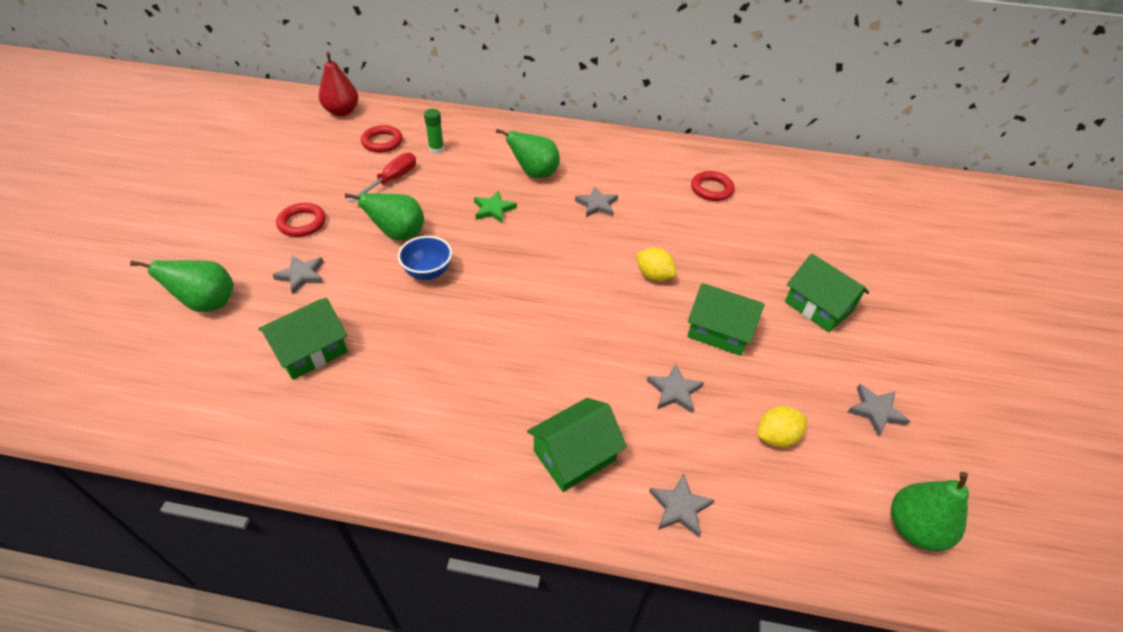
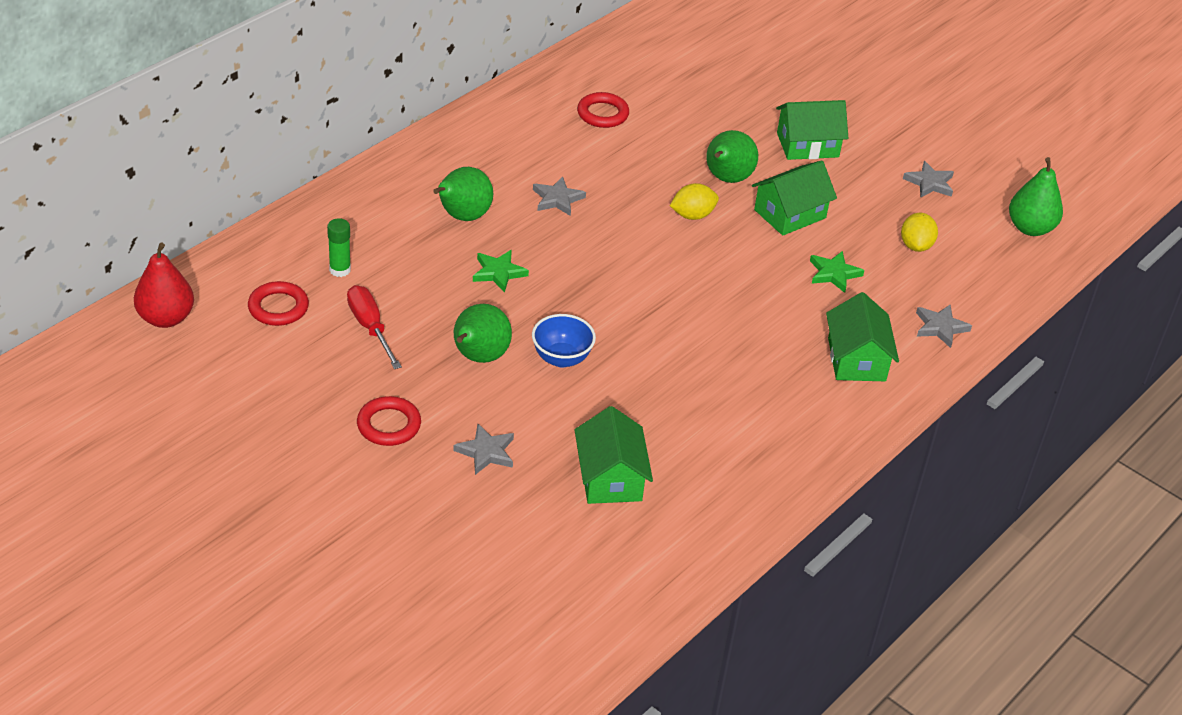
camera: 60 degrees left, 5 degrees down
(208, 303) = (472, 536): green pear -> green pear (726, 179)
(674, 391) = (834, 273): grey star -> green star

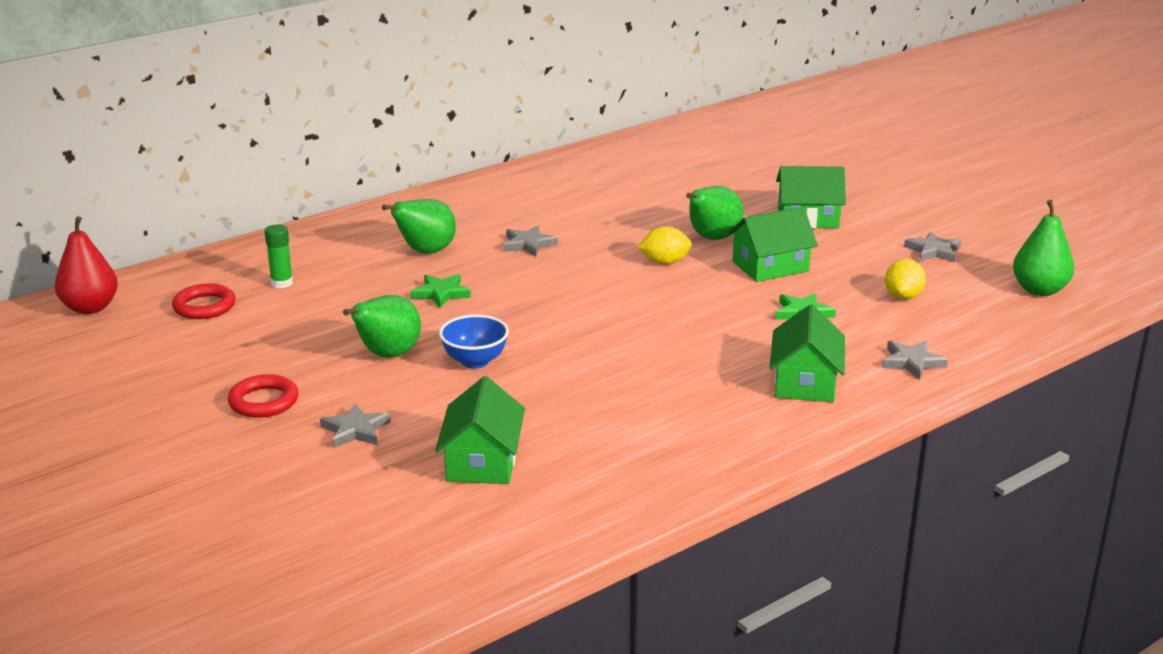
camera: 15 degrees right, 15 degrees down
(370, 327) = (287, 326): red screwdriver -> none
(602, 114) = (602, 188): red ring -> none

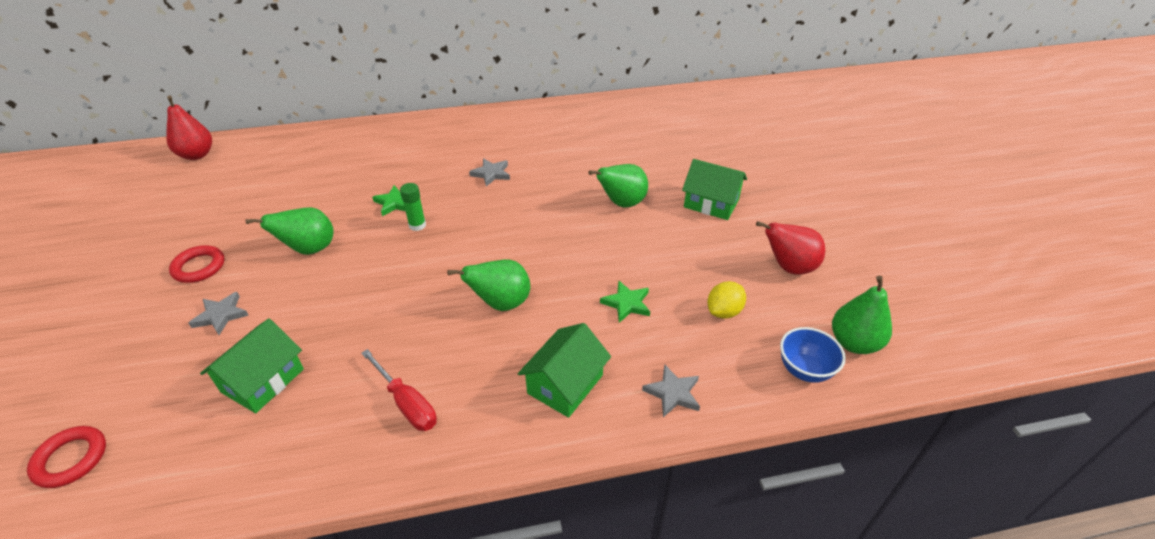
camera: 25 degrees right, 15 degrees up
(204, 306) = (254, 172): red ring -> red ring (71, 459)
(281, 283) = (314, 165): green glue stick -> green glue stick (417, 225)
(425, 252) = (421, 162): green pear -> green pear (501, 303)
(475, 361) = (355, 274): blue bowl -> blue bowl (804, 370)
(662, 435) = (406, 403): none -> red screwdriver
(664, 262) = (567, 217): yellow lemon -> none
(770, 266) = (642, 245): green house -> none
(933, 251) = (788, 267): grey star -> red pear

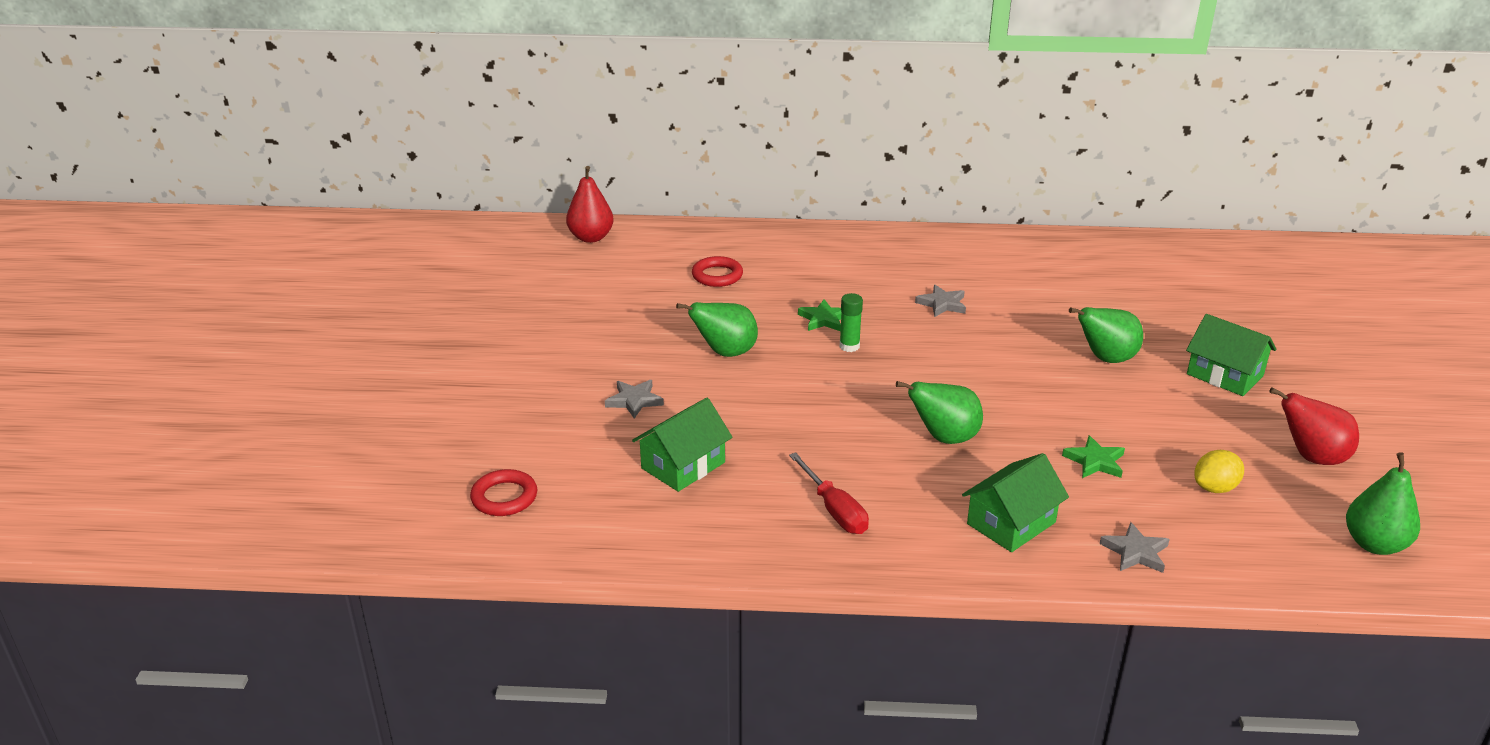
camera: 15 degrees right, 10 degrees down
(199, 267) = (606, 352): red ring -> red ring (717, 276)
(804, 370) = (1302, 558): blue bowl -> none

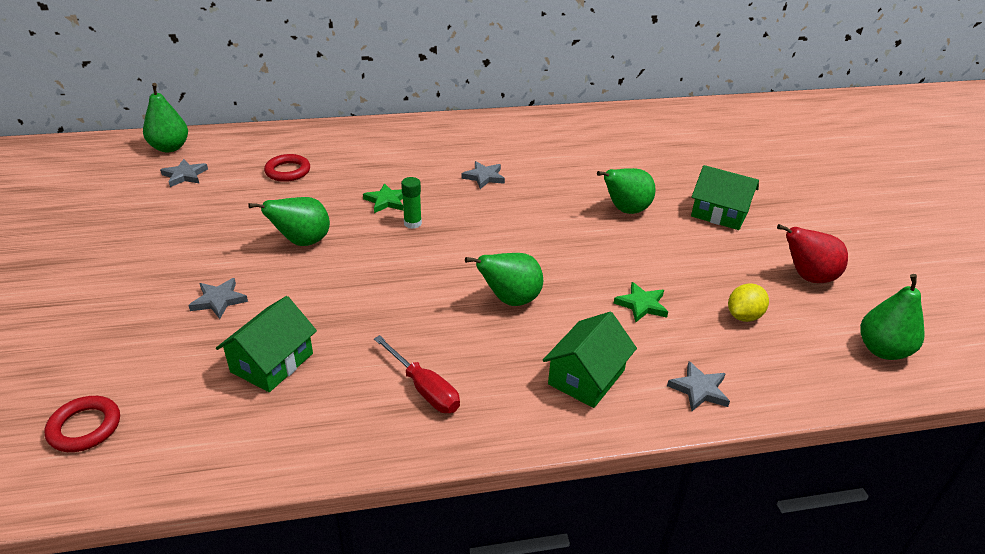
camera: 15 degrees left, 5 degrees up
(591, 237) = (170, 148): red pear -> green pear
(605, 269) = (185, 175): none -> grey star

